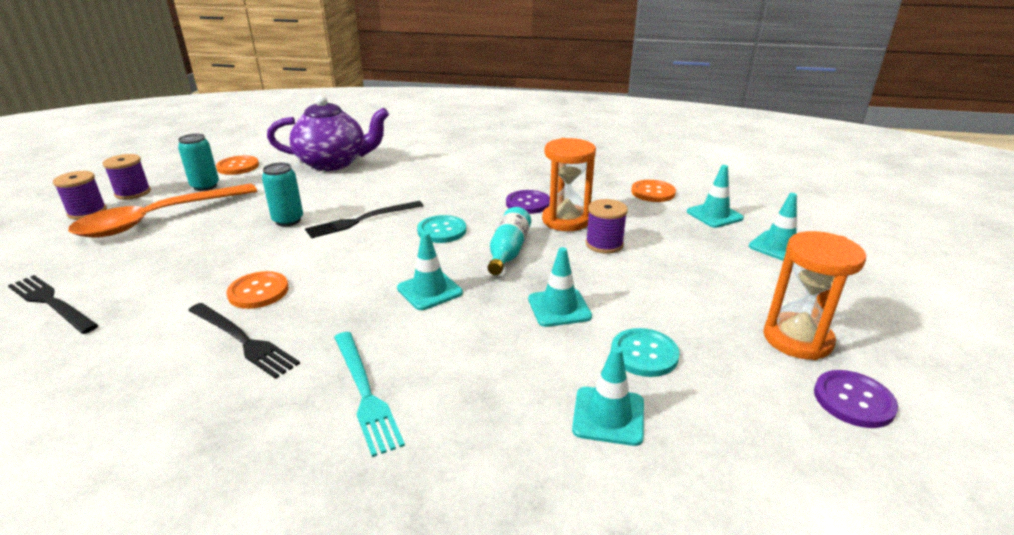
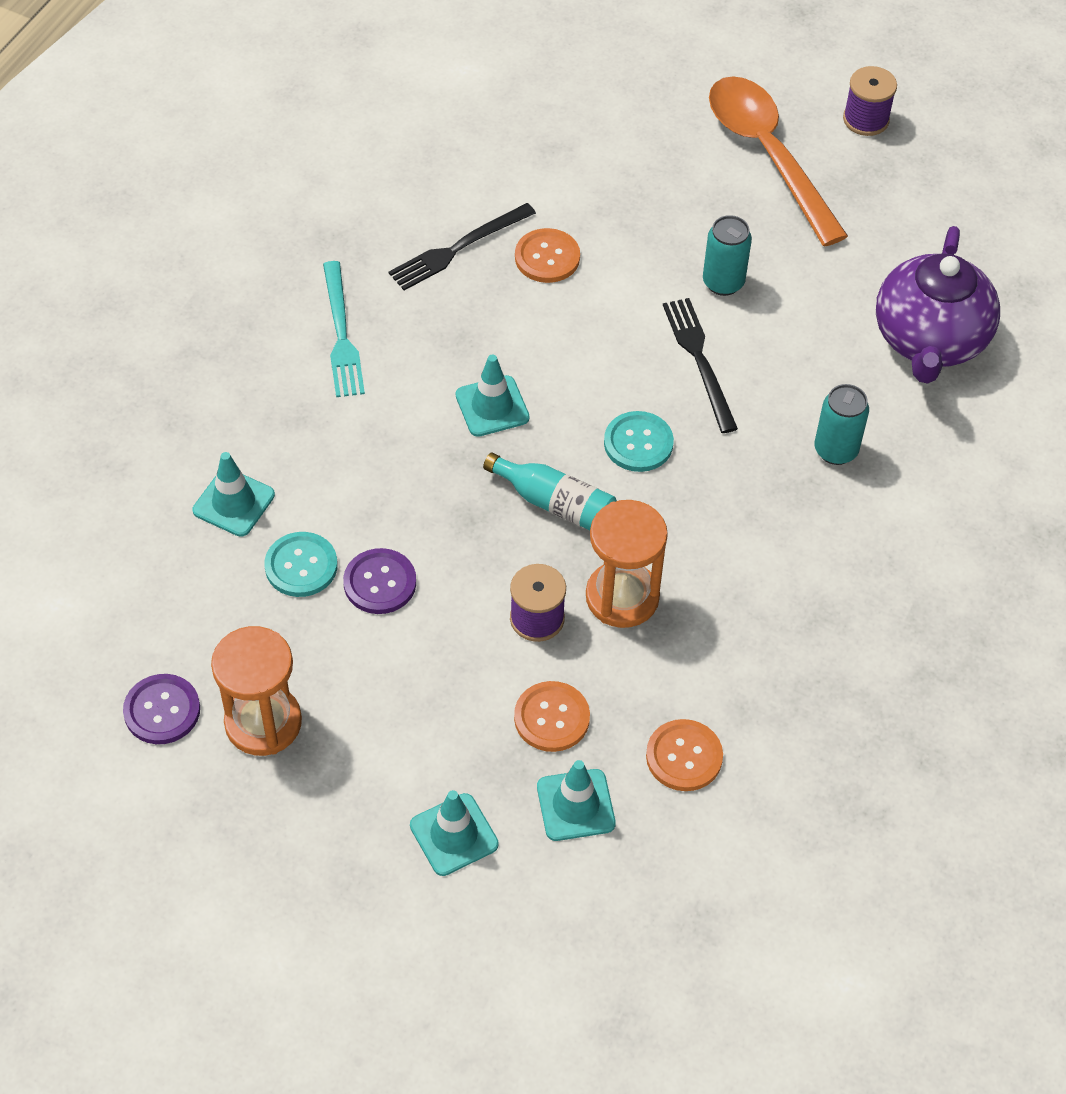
camera: 105 degrees right, 25 degrees up
(51, 303) = (585, 101): black fork -> none
(87, 212) = (812, 86): purple spool -> none
(205, 186) = (869, 191): turquoise can -> turquoise can (835, 450)
(238, 166) = (942, 223): orange button -> orange button (551, 718)
(365, 392) = (341, 334): turquoise fork -> turquoise fork turned 90 degrees counterclockwise
(528, 203) = (694, 566): purple button -> purple button (380, 583)
(559, 308) = (410, 519): turquoise traffic cone -> none

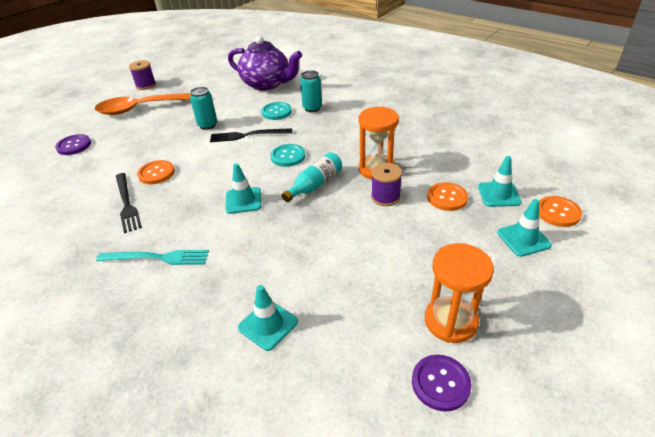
camera: 75 degrees left, 15 degrees down
(301, 566) = (330, 291): turquoise button -> turquoise button (276, 112)
(380, 583) = (351, 255): purple button -> purple button (74, 146)
(684, 756) = (468, 160): orange button -> orange button (558, 212)

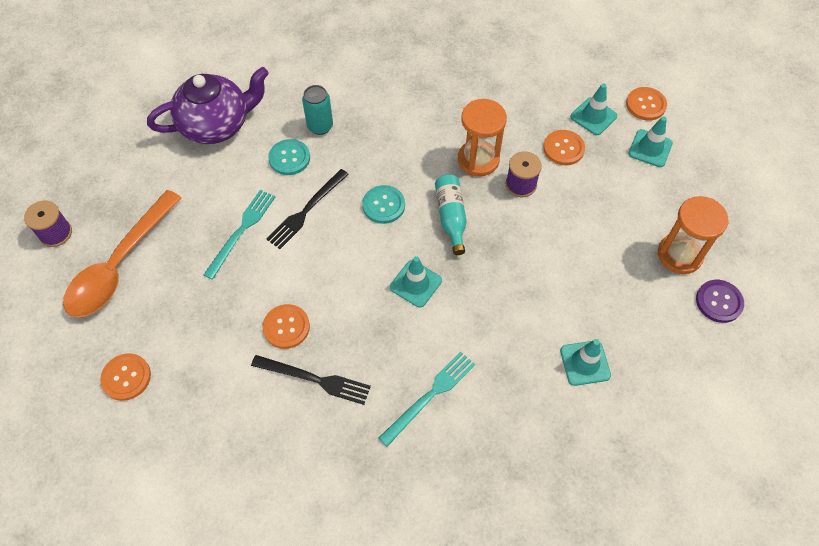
camera: 50 degrees left, 20 degrees up
(74, 146) = (126, 377): purple button -> orange button
(207, 125) = (241, 231): turquoise can -> turquoise fork

